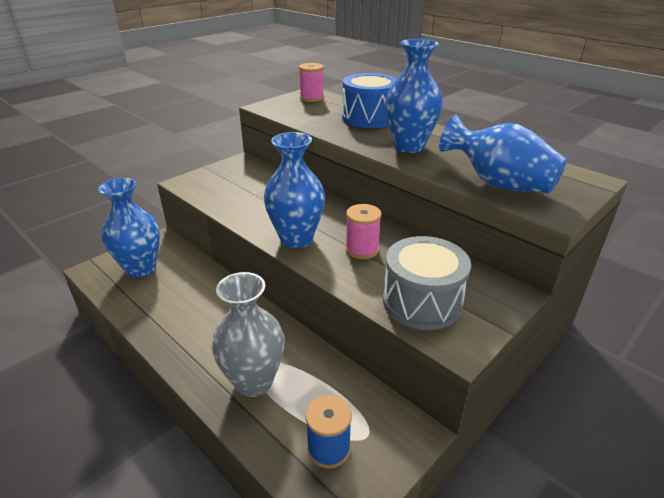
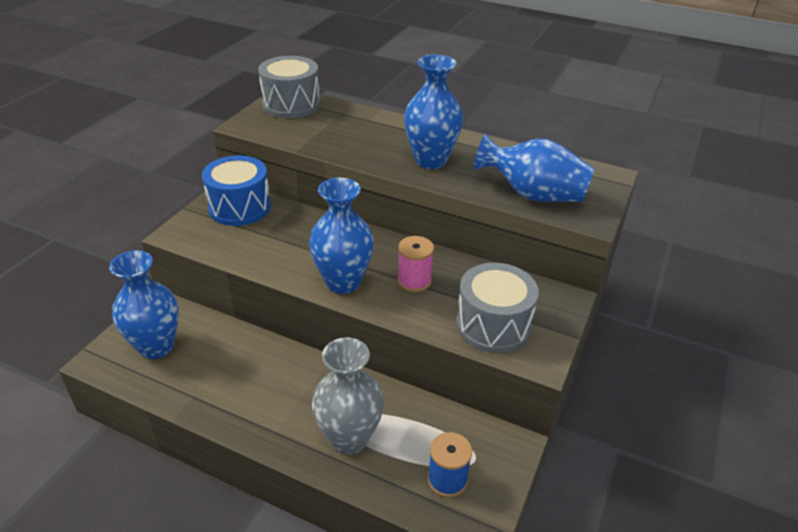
camera: 20 degrees left, 5 degrees up
(312, 98) = (291, 104): pink spool -> grey drum
(369, 118) = (370, 126): blue drum -> blue drum (240, 207)

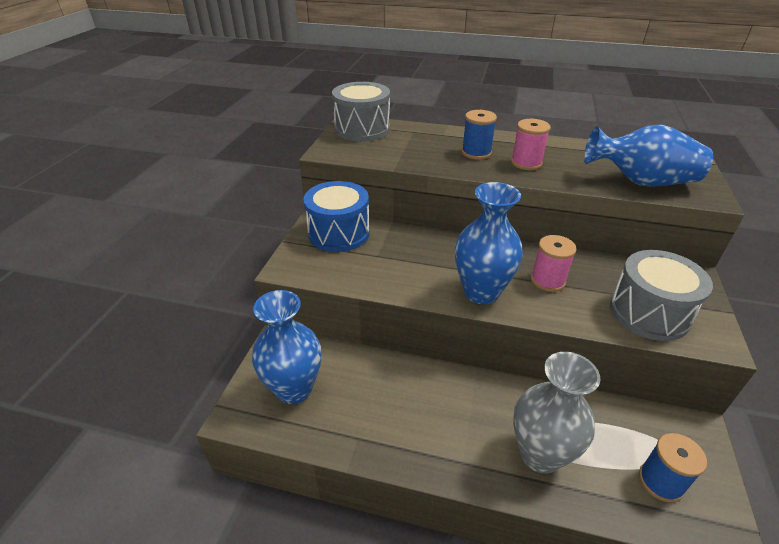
camera: 10 degrees left, 0 degrees up
(388, 143) = (476, 153): none -> blue spool
(431, 160) = (526, 163): blue vase -> pink spool

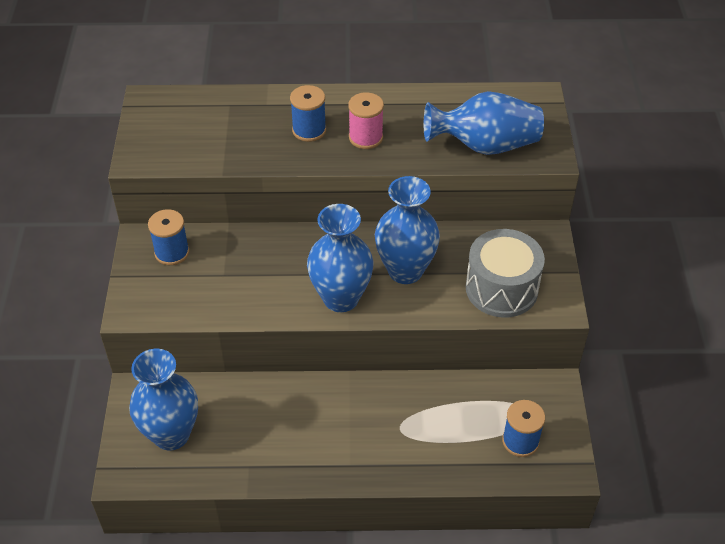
camera: 15 degrees left, 10 degrees up
(339, 233) = (172, 252): blue drum -> blue spool
(362, 129) = (166, 111): grey drum -> none
(540, 454) = (417, 442): grey vase -> none
(547, 280) = (405, 270): pink spool -> blue vase

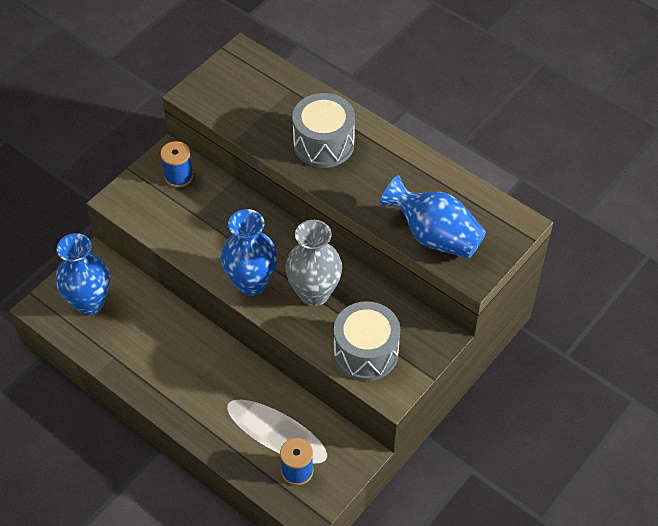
camera: 40 degrees right, 5 degrees up
(309, 130) = (323, 144): blue spool -> grey drum
(365, 137) = (356, 174): pink spool -> none
(405, 270) = (314, 293): blue vase -> grey vase

